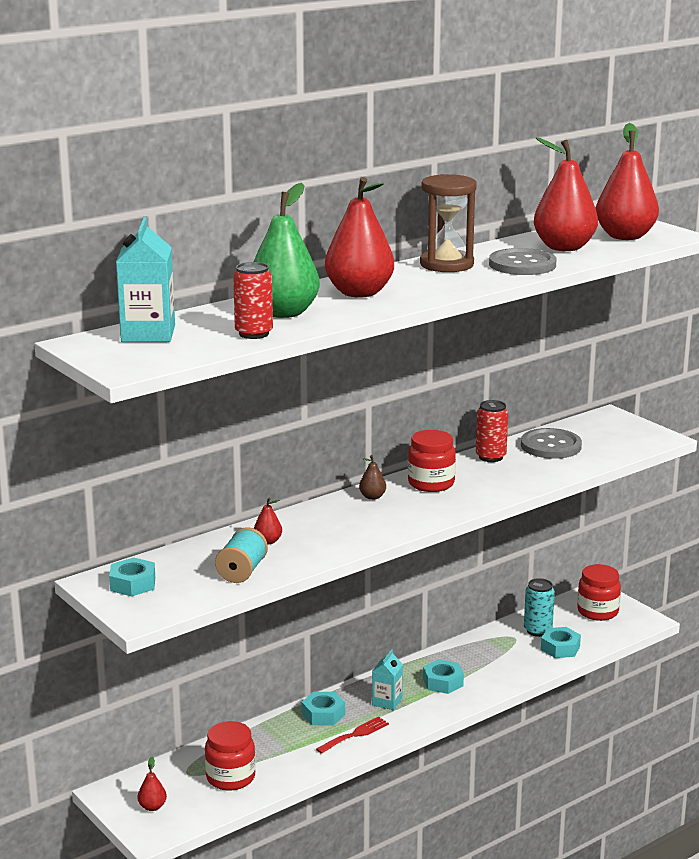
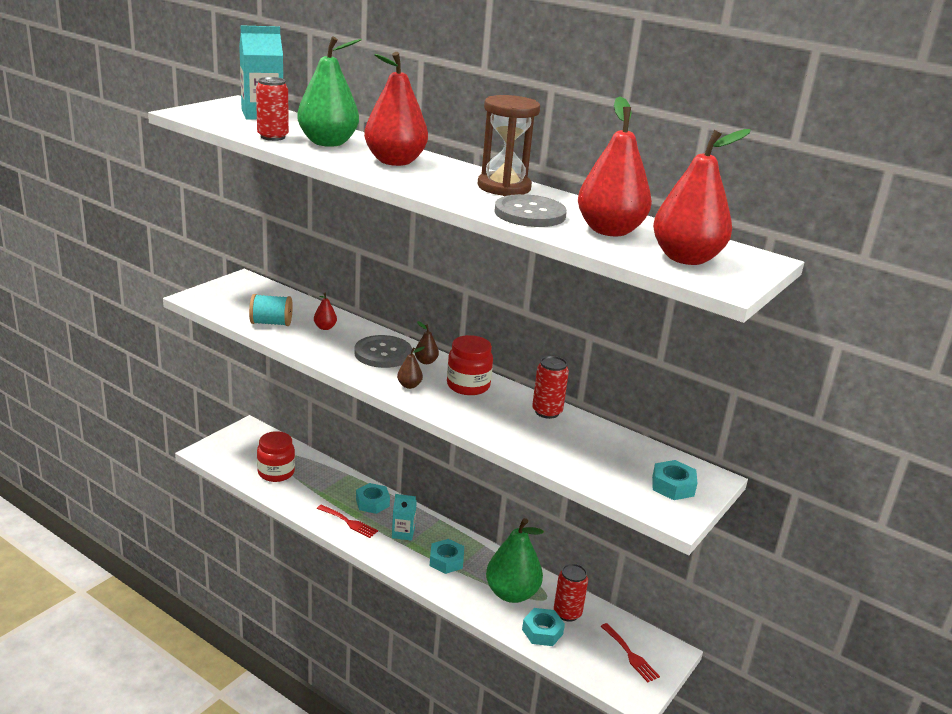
camera: 70 degrees right, 5 degrees up
(132, 584) = (243, 290): turquoise nut -> turquoise nut (673, 486)
(152, 807) = (235, 447): red pear -> none
(423, 511) = (409, 385): none -> brown pear
(503, 654) = (512, 593): none -> green pear
(537, 630) = (567, 613): turquoise can -> red can
(551, 446) = (598, 444): grey button -> grey button (383, 353)
(597, 612) = (630, 655): red jar -> red fork

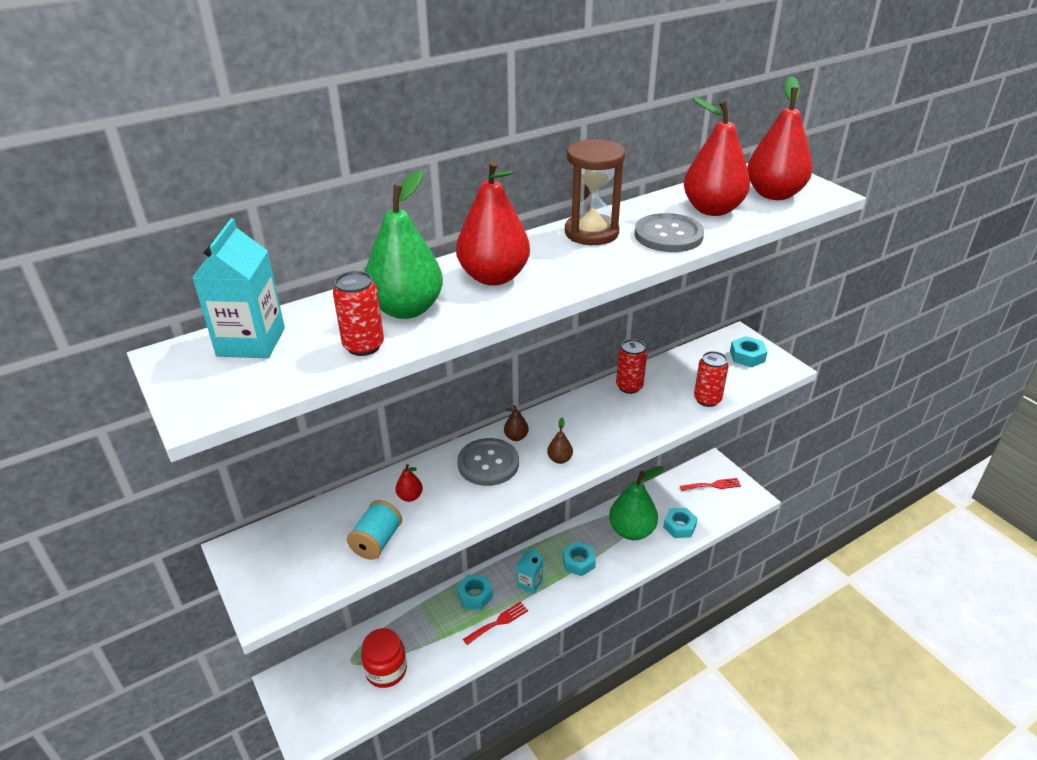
camera: 65 degrees left, 10 degrees up
(468, 386) = (571, 421): red jar -> none
(567, 613) = (662, 504): red can -> red can (707, 399)

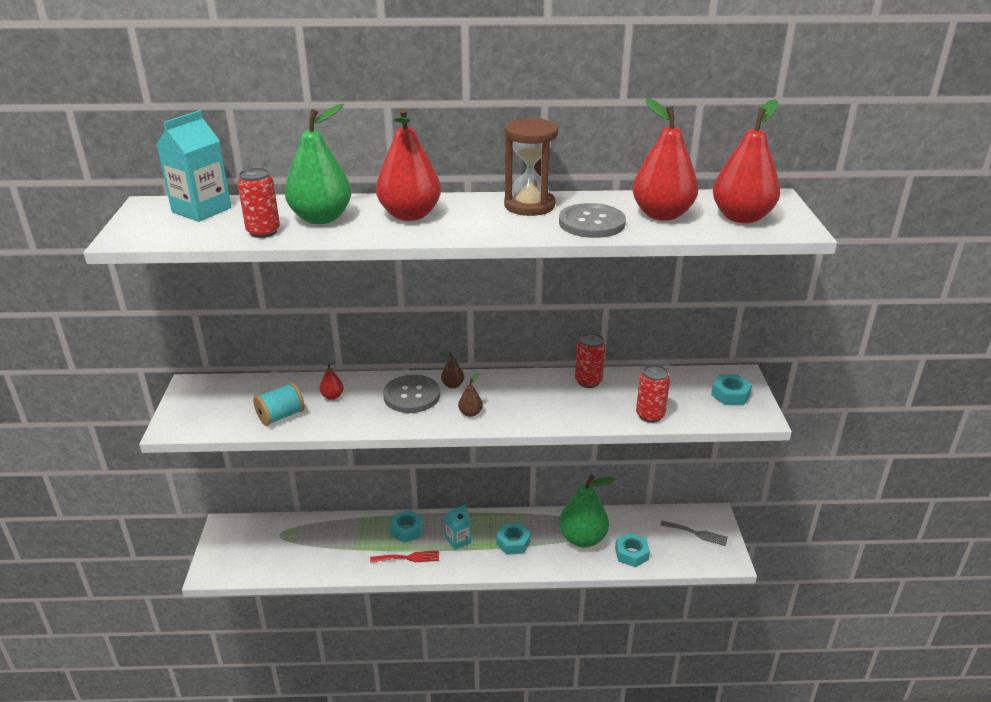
camera: 30 degrees right, 5 degrees down
(386, 670) = (298, 552): red jar -> none
(713, 485) = (697, 533): red fork -> grey fork

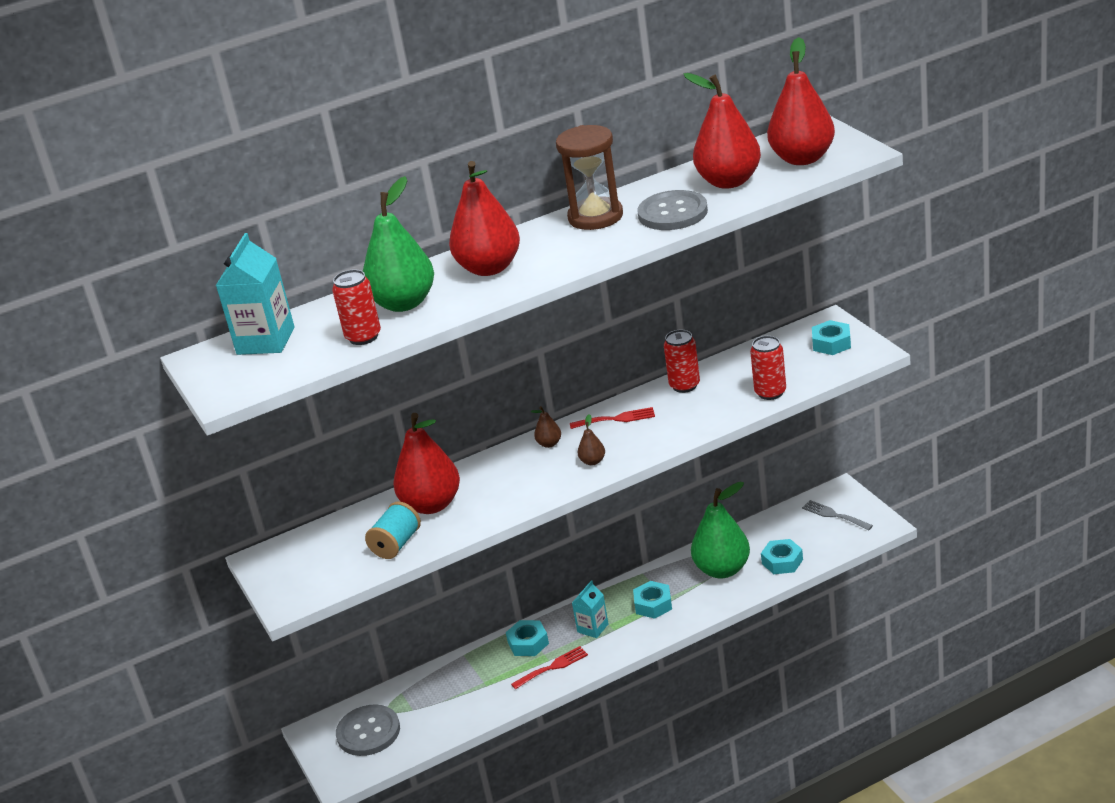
camera: 20 degrees left, 0 degrees up
(332, 396) = (432, 505): red pear -> red pear, size x2.35
(411, 395) = (516, 470): grey button -> grey button (368, 732)
(516, 386) = (616, 419): none -> red fork
(697, 533) = (834, 515): grey fork -> grey fork turned 135 degrees counterclockwise

